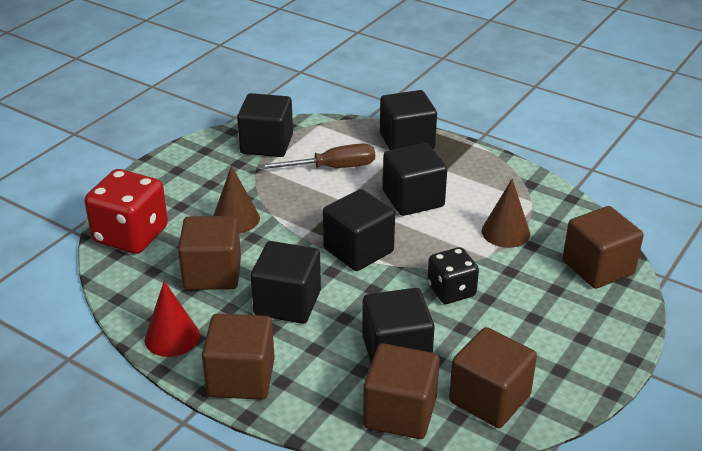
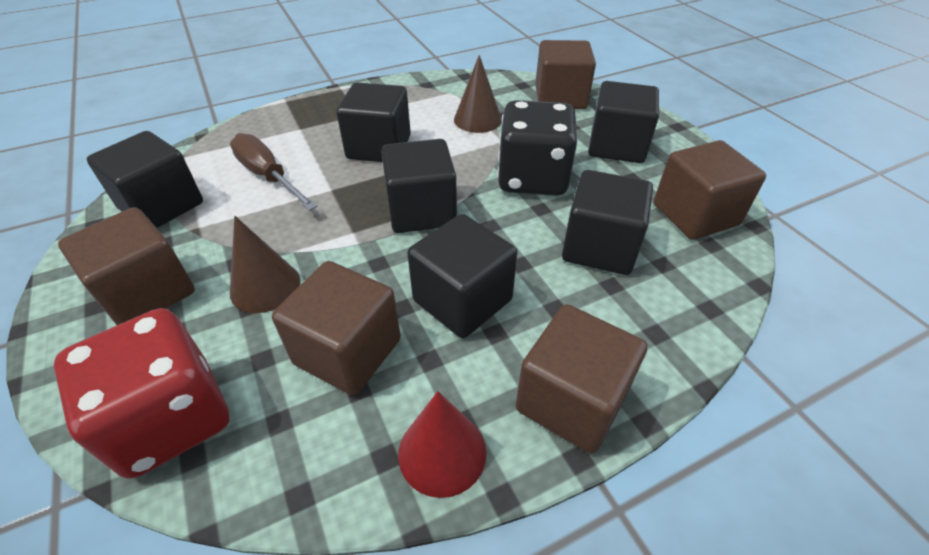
camera: 60 degrees left, 10 degrees up
(332, 168) = (268, 176): brown screwdriver -> brown screwdriver turned 60 degrees counterclockwise
(400, 412) = (692, 281): brown cube -> brown cube (147, 293)
(407, 142) = (290, 117): black cube -> black cube (616, 146)
(451, 291) = (532, 178): black dice -> black dice, size x1.61

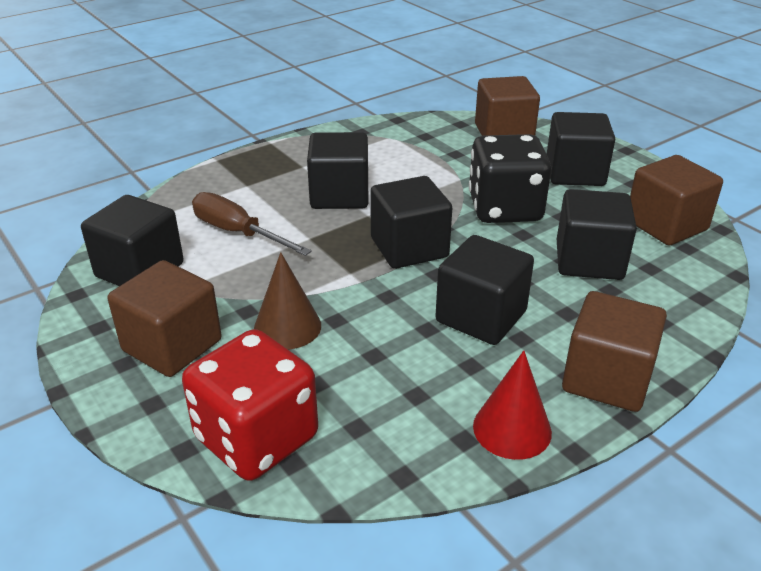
camera: 10 degrees left, 10 degrees down
(348, 351) = (394, 368): brown cube -> none
(477, 119) = (428, 160): brown cone -> none

